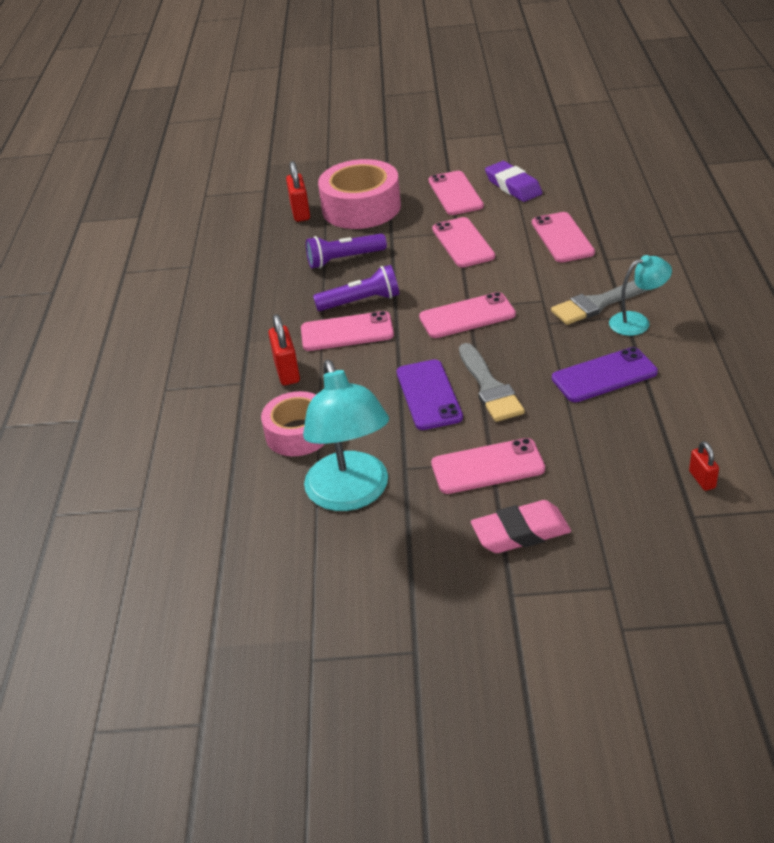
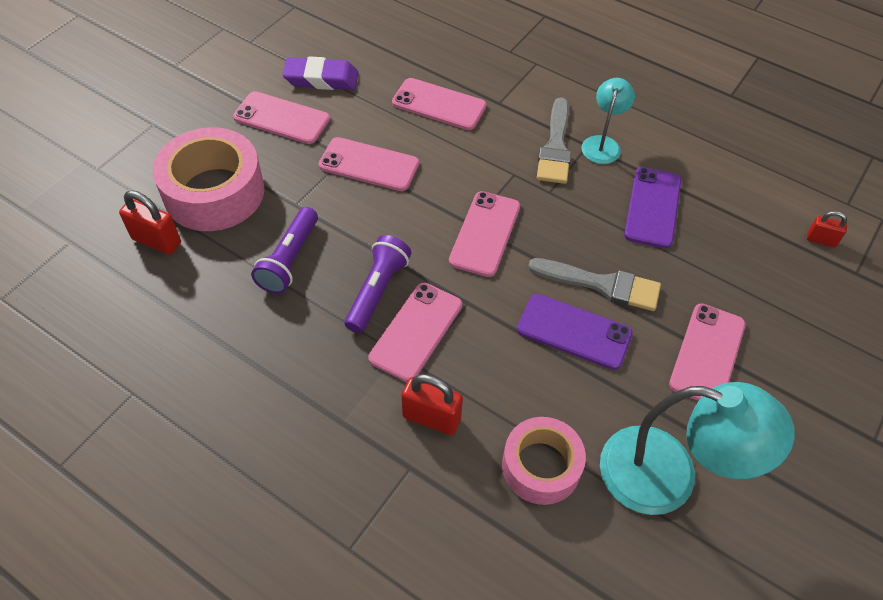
camera: 60 degrees left, 15 degrees up
(521, 533) = (806, 385): pink eraser -> none

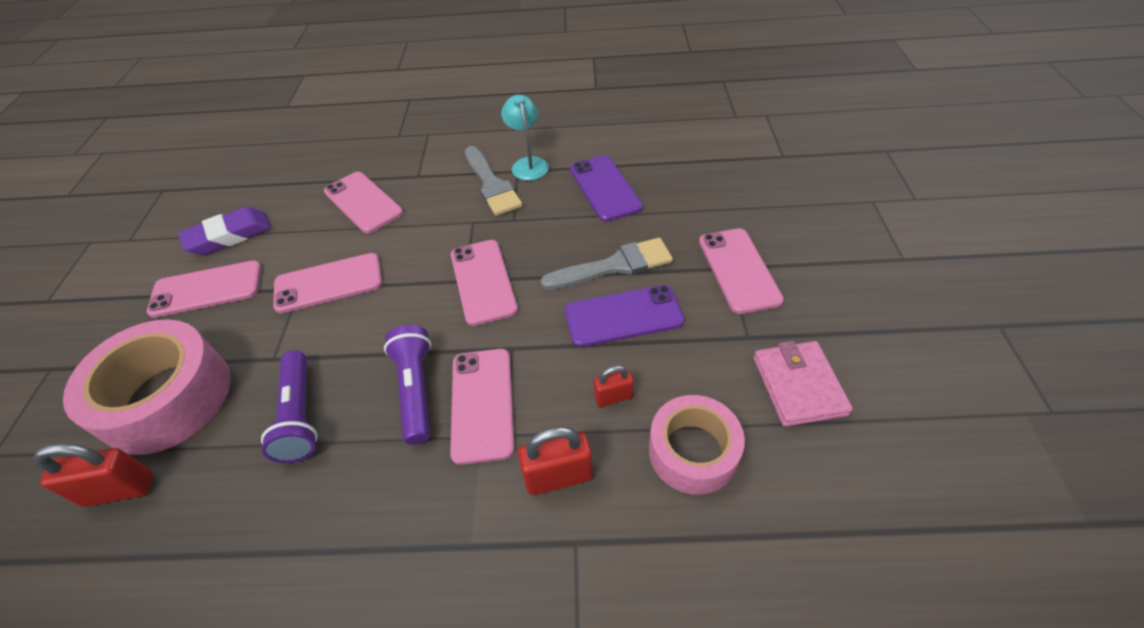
camera: 30 degrees left, 5 degrees down
(439, 104) = (363, 202): pink phone -> pink phone turned 60 degrees clockwise
(668, 476) = (798, 386): turquoise lamp -> pink wallet
(821, 240) = (740, 147): red padlock -> red padlock (613, 397)

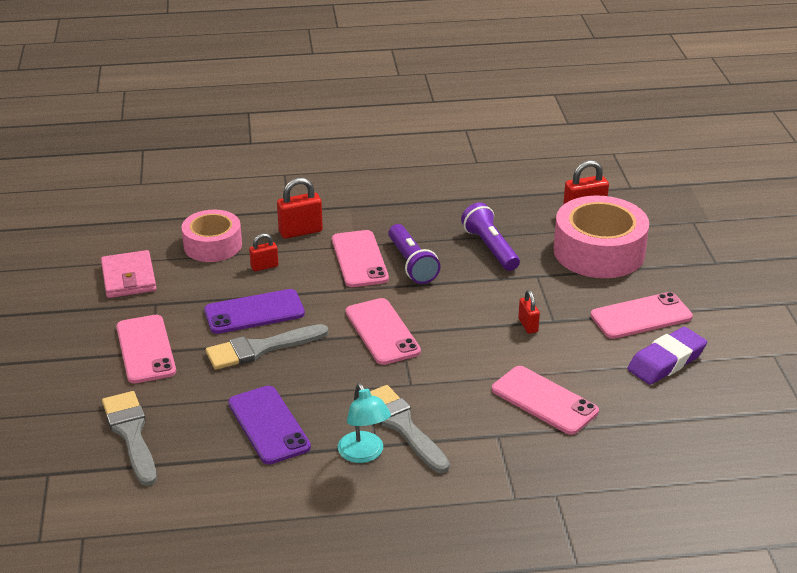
camera: 170 degrees right, 15 degrees down
(328, 283) = (528, 325): pink phone -> red padlock
(724, 184) = (131, 434): none -> grey brush

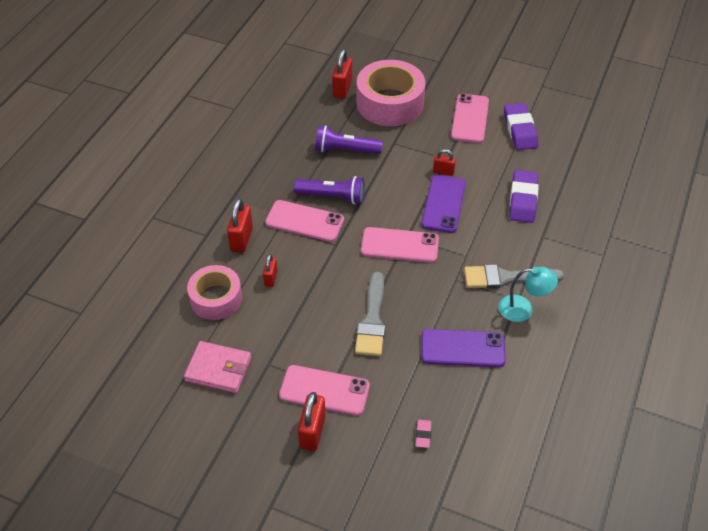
camera: 60 degrees left, 15 degrees up
(90, 359) = (312, 432): none -> red padlock
(131, 434) = (423, 435): grey brush -> pink eraser
(254, 312) = (325, 306): purple phone -> purple phone (443, 204)
(544, 401) = (523, 200): pink phone -> purple eraser

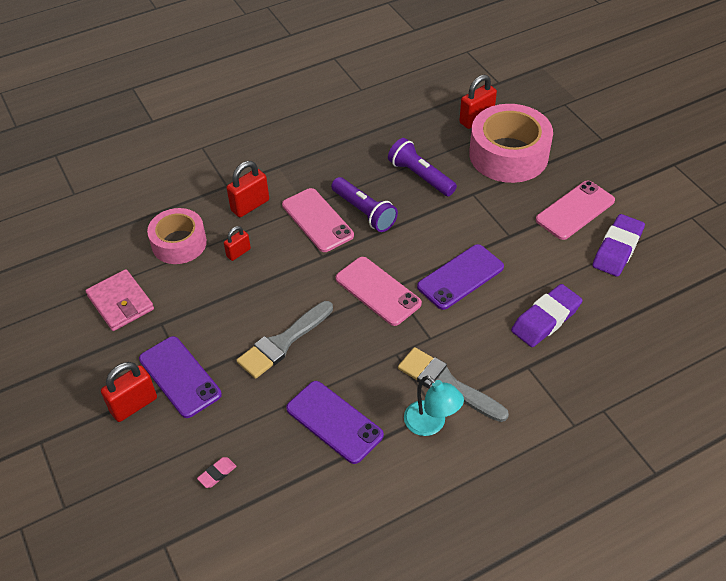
camera: 40 degrees right, 0 degrees up
(324, 391) = (179, 377): pink phone -> purple phone
(443, 172) = (492, 247): red padlock -> none

